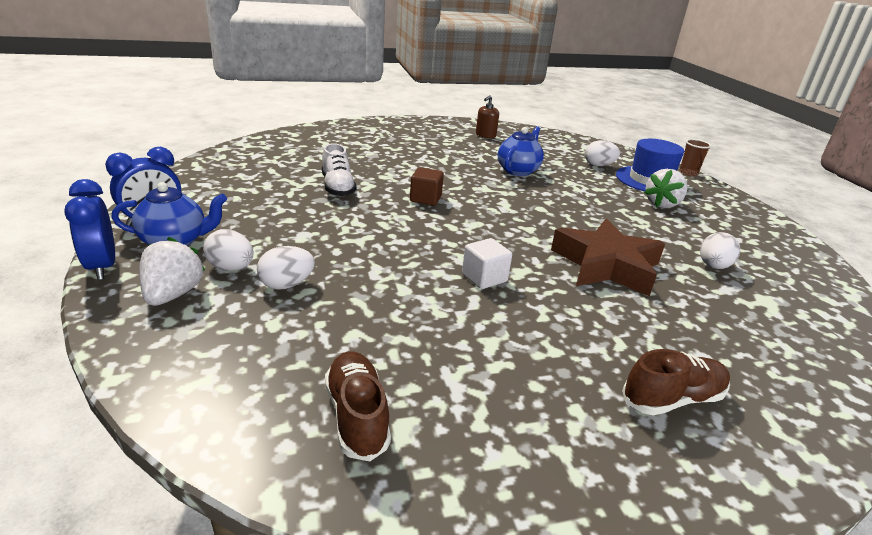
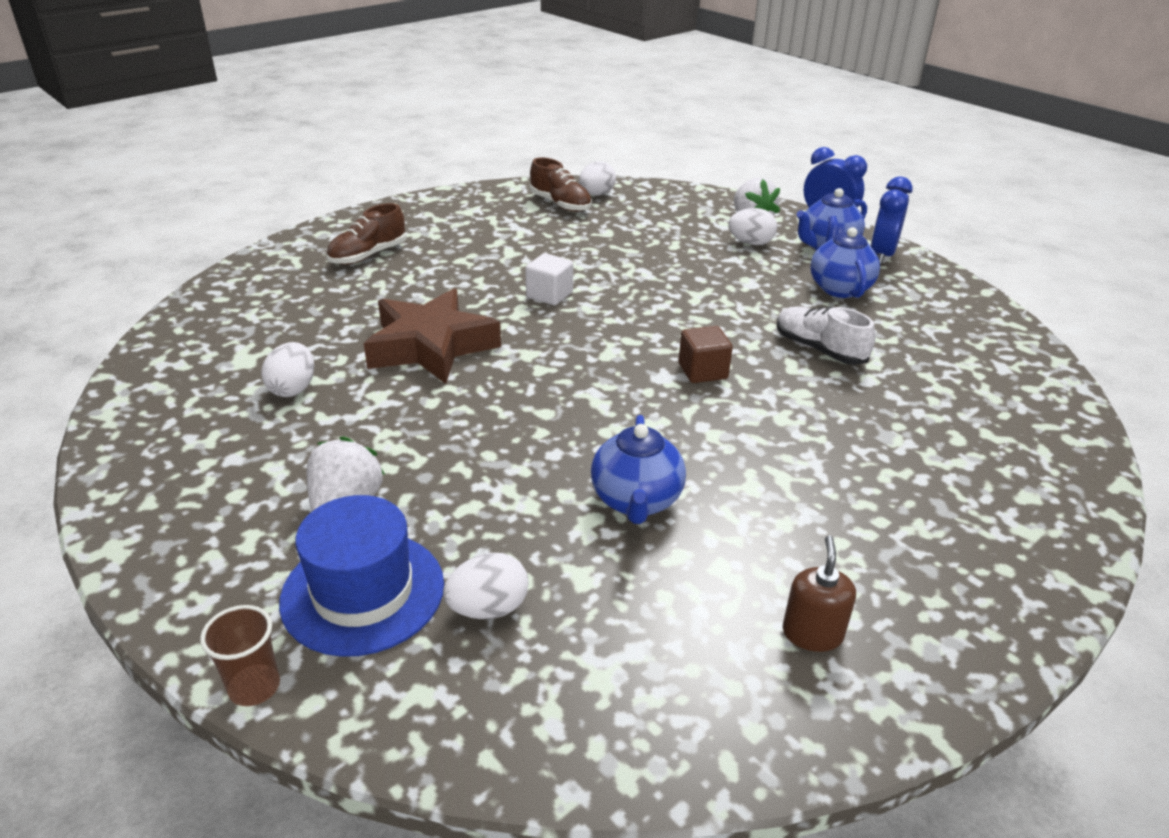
camera: 155 degrees right, 5 degrees up
(246, 211) = (839, 288): none -> blue teapot
(286, 285) = (694, 245): white egg -> white egg (596, 194)

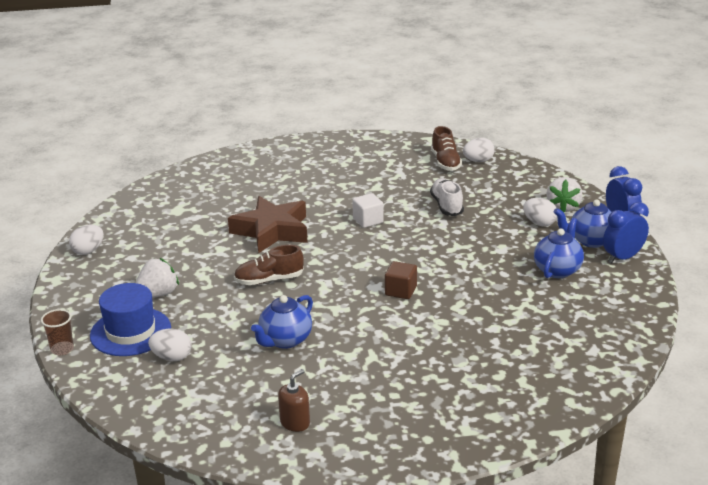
camera: 35 degrees right, 5 degrees down
(293, 389) = (185, 232): white egg -> white egg (88, 251)
(368, 255) = (293, 167): brown shoe -> brown shoe (269, 280)
(819, 349) = (487, 302): white shoe -> white shoe (446, 206)

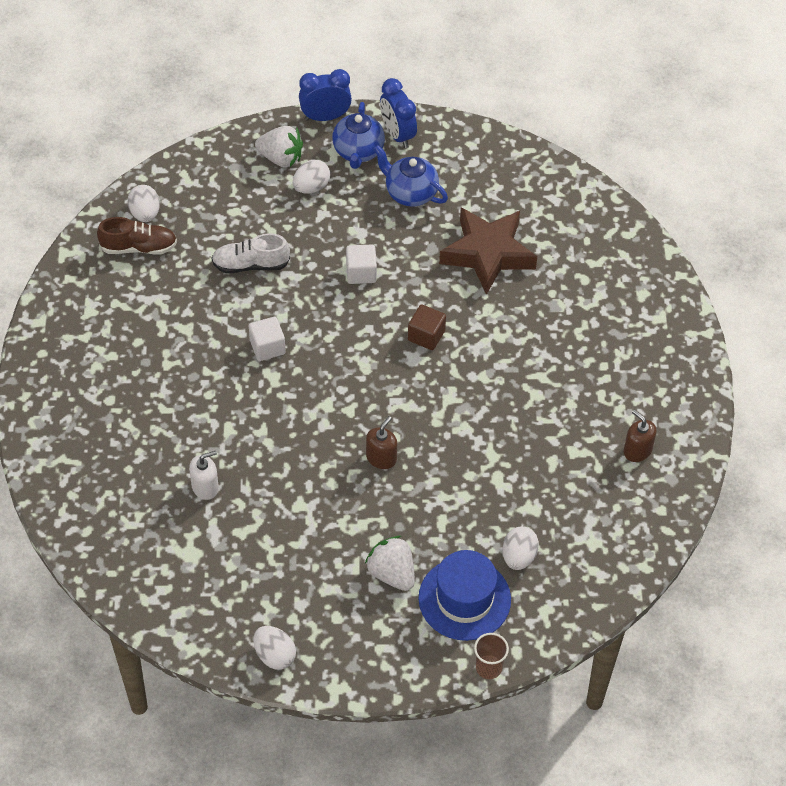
camera: 85 degrees left, 25 degrees up
(234, 209) = (205, 487): none -> white soap dispenser
(269, 280) = (381, 458): brown shoe -> brown soap dispenser
(272, 231) = (269, 449): brown star -> brown star (488, 254)
(285, 340) = (502, 450): blue teapot -> none
(457, 254) = (361, 273): none -> white cube

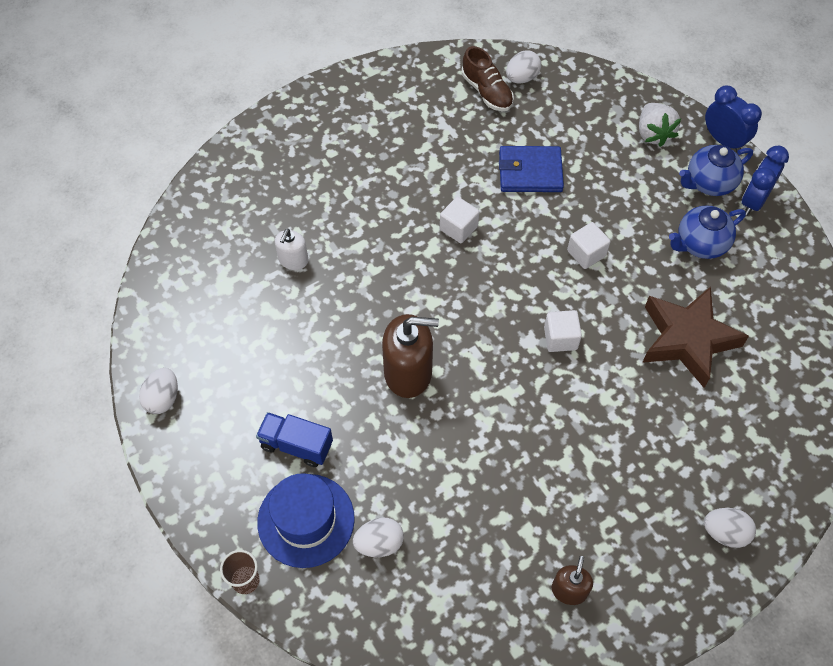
camera: 60 degrees right, 5 degrees up
(205, 487) = (293, 260): white soap dispenser -> white soap dispenser turned 75 degrees clockwise
(250, 264) = (530, 172): white shoe -> blue wallet
(311, 187) = (643, 170): white egg -> white egg (725, 533)
(381, 458) = (408, 372): brown soap dispenser -> brown soap dispenser, size x1.83
(392, 573) = (296, 445): white strawberry -> blue truck
(410, 193) = (700, 244): blue teapot -> blue teapot turned 120 degrees counterclockwise
(426, 335) = (560, 338): brown cube -> white cube

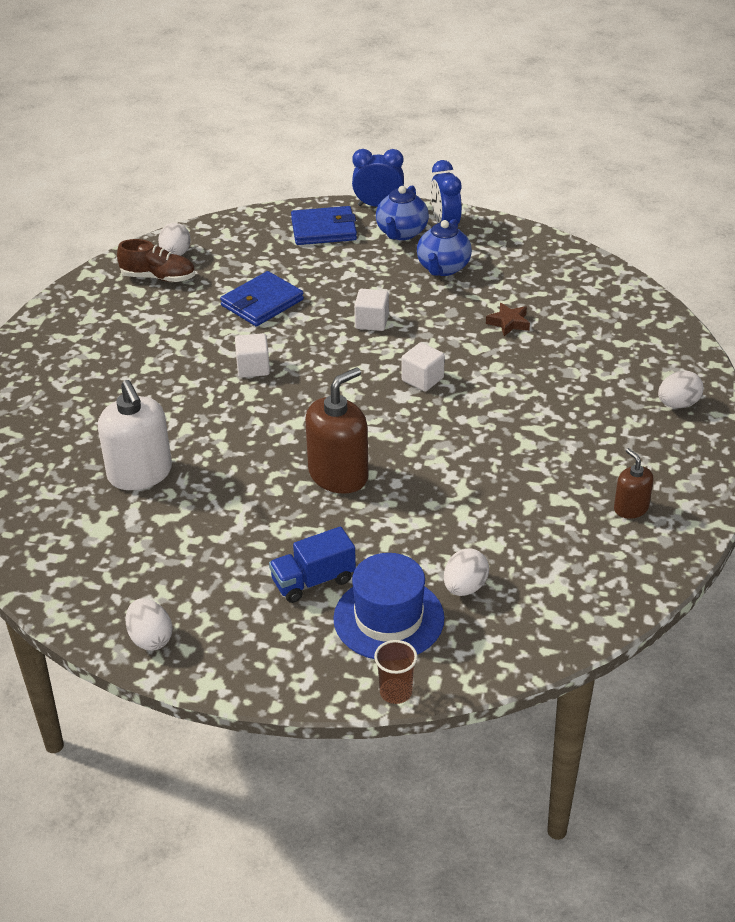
camera: 45 degrees left, 20 degrees down
(293, 260) = (140, 473): white soap dispenser -> white soap dispenser, size x1.83
(653, 134) = (323, 229): white strawberry -> blue wallet
(687, 339) = (508, 323): brown star -> brown star, size x0.43

